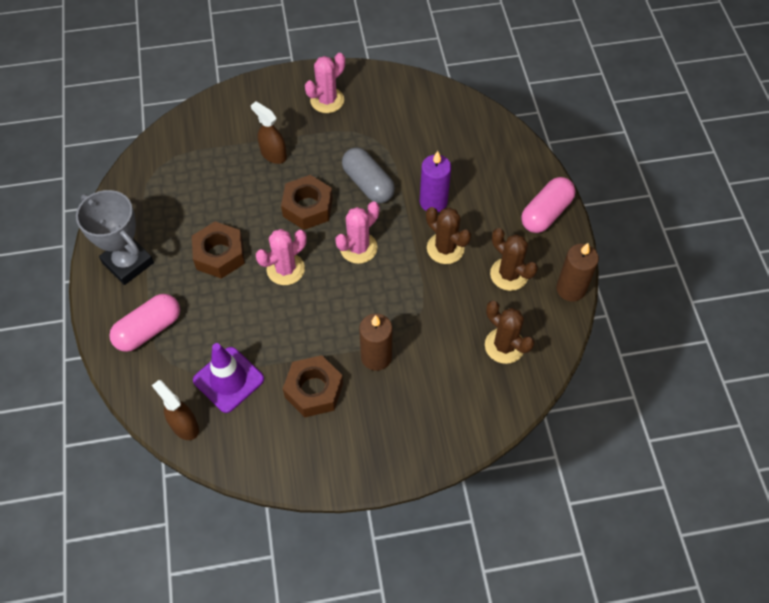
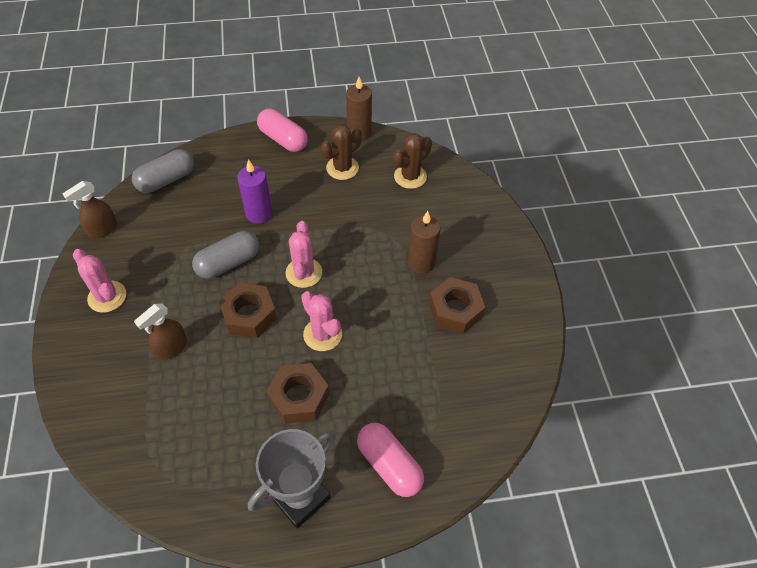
camera: 90 degrees left, 5 degrees down
(184, 426) = (498, 420): brown spray bottle -> brown spray bottle (102, 229)
(228, 379) = (447, 382): purple traffic cone -> none
(358, 248) = (304, 273): pink cactus -> pink cactus turned 45 degrees clockwise
(445, 248) = (311, 208): brown cactus -> none
(471, 119) = (166, 180): none -> grey capsule

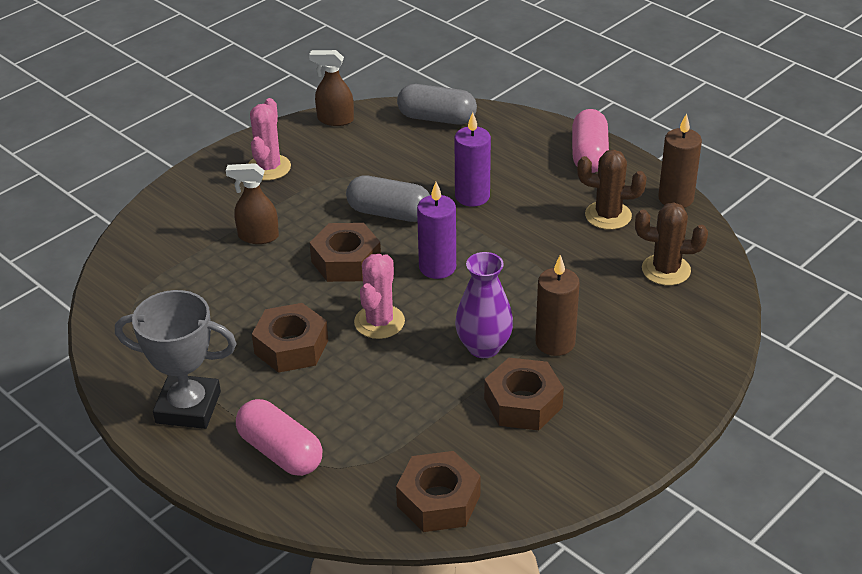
camera: 55 degrees right, 15 degrees down
(304, 273) = (437, 267): pink cactus -> purple candle
(389, 465) = (280, 452): pink capsule -> pink capsule turned 60 degrees counterclockwise
(394, 297) = (484, 347): none -> purple vase
(498, 404) = (438, 501): none -> brown nut

